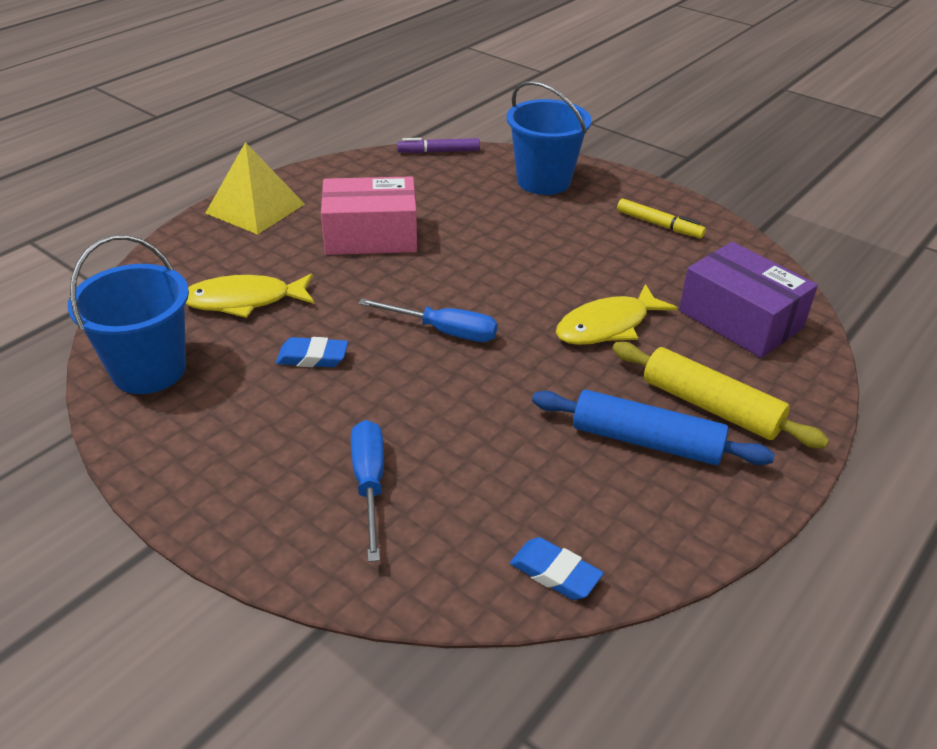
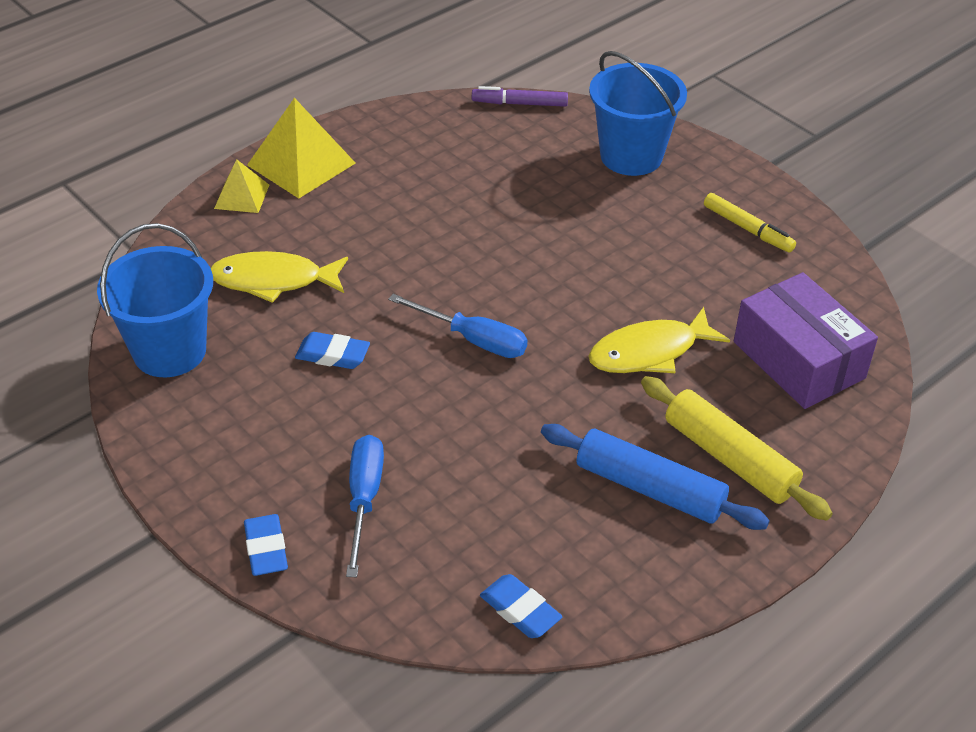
camera: 10 degrees right, 5 degrees up
(204, 237) = (242, 196): none -> yellow pyramid
(275, 545) = (266, 549): none -> blue eraser
(371, 236) = (420, 212): pink box -> none

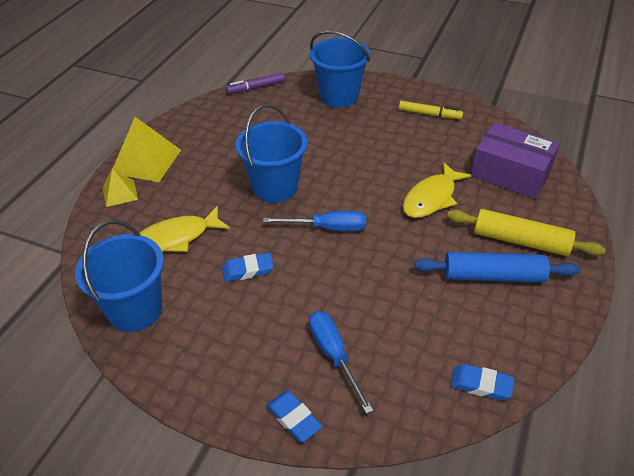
camera: 25 degrees left, 0 degrees up
(443, 259) = (275, 187): none -> blue bucket

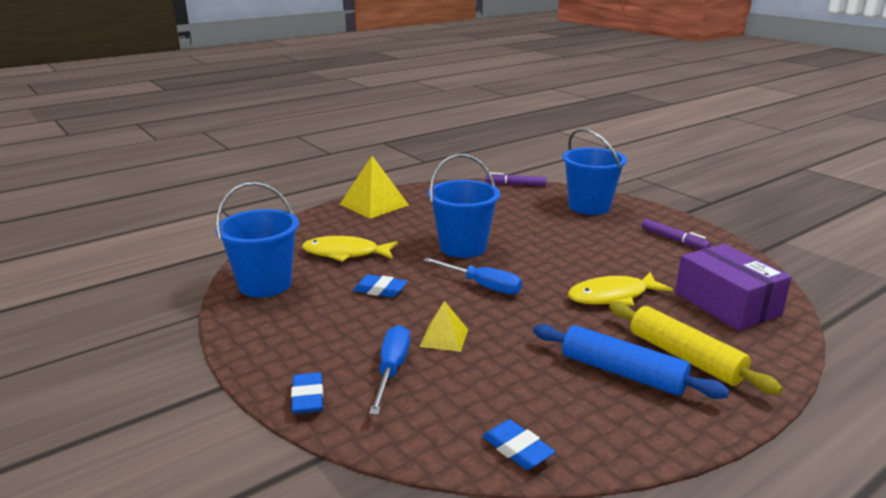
camera: 30 degrees right, 20 degrees down
(120, 193) = (333, 216): yellow pyramid -> yellow pyramid (444, 337)
(429, 114) = (674, 239): yellow marker -> purple marker

